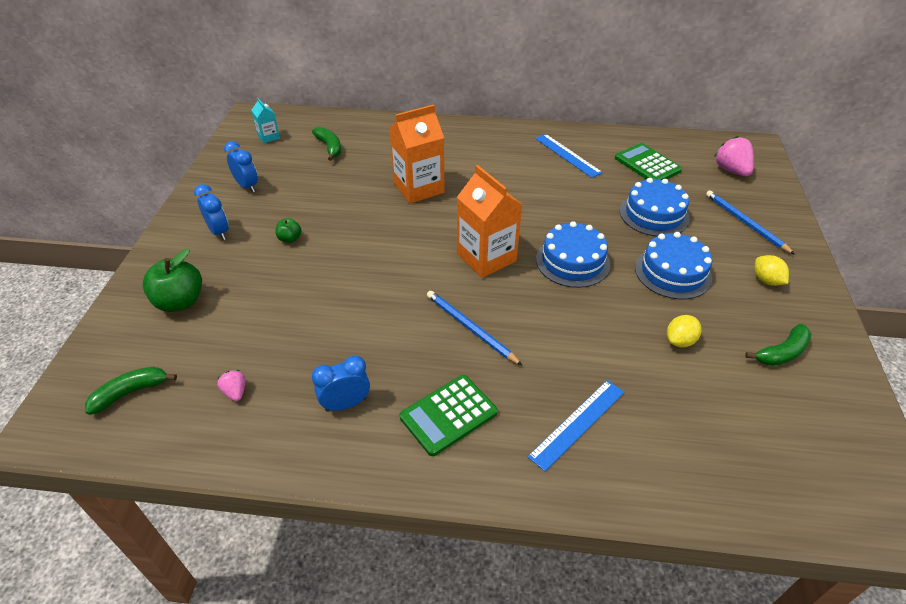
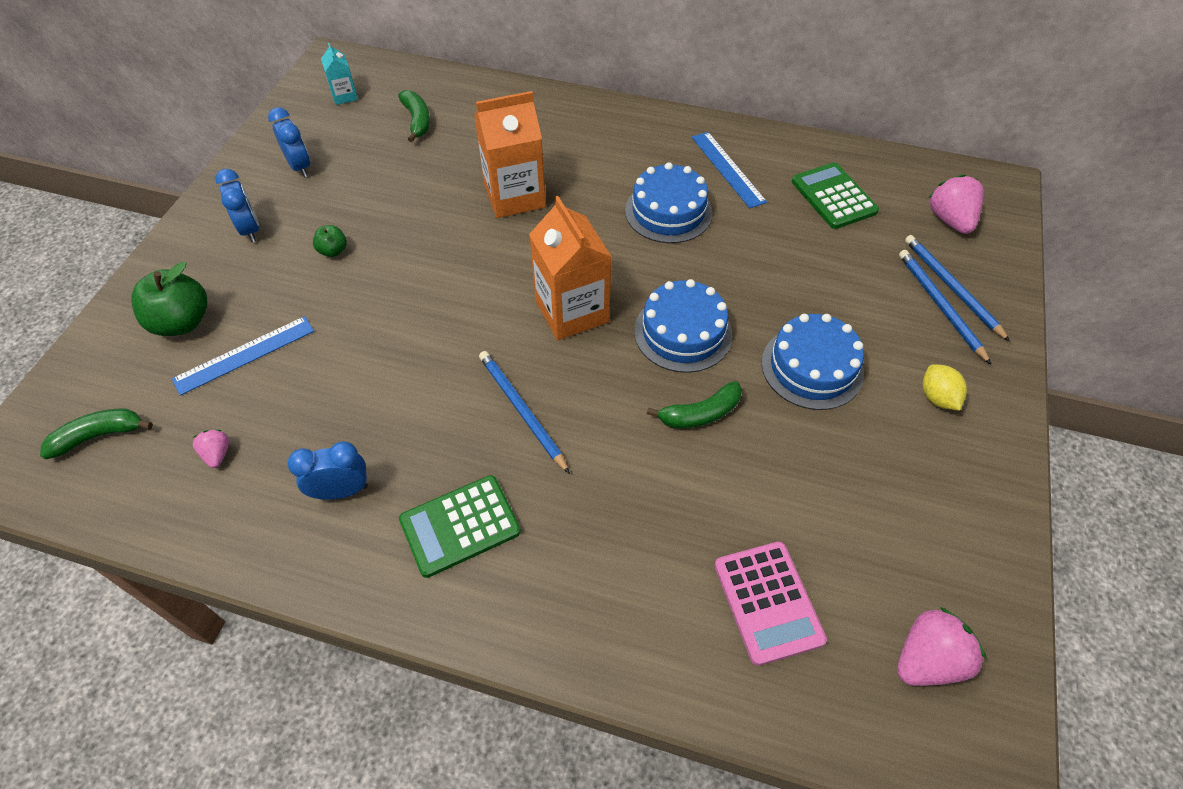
camera: 10 degrees right, 10 degrees up
(577, 423) = (616, 564): blue ruler -> blue ruler (245, 355)
(654, 214) = (816, 276): blue cake -> blue cake (668, 211)
(680, 341) = (787, 469): yellow lemon -> none
(699, 432) = (768, 602): none -> pink calculator
(749, 211) = (951, 287): none -> blue pencil
(781, 353) = (918, 508): green banana -> green banana (700, 414)
(827, 453) = (927, 659): none -> pink strawberry

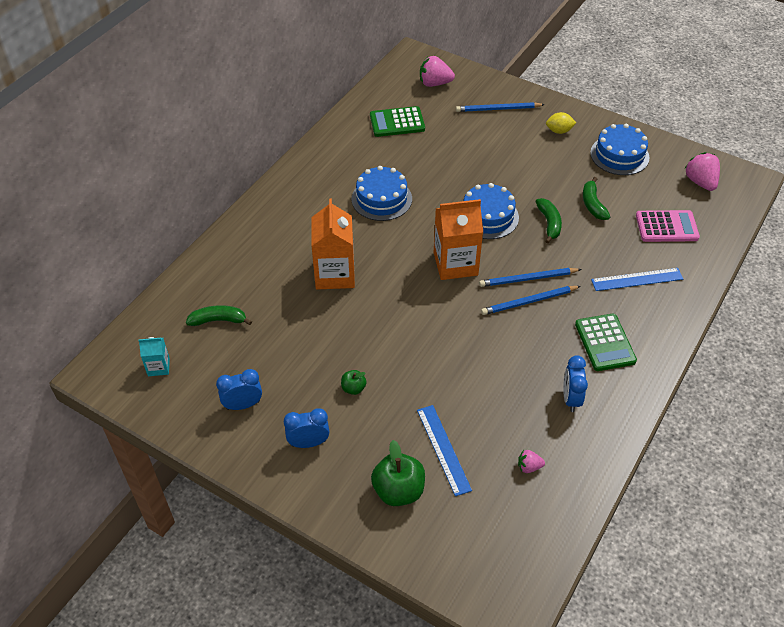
camera: 75 degrees left, 5 degrees down
(99, 436) = (497, 542): green banana -> green banana (592, 204)
(727, 169) = (352, 161): blue ruler -> blue ruler (637, 279)
(812, 367) = (527, 170): blue cake -> blue cake (619, 155)
(951, 287) = (486, 100): blue pencil -> blue pencil (527, 279)

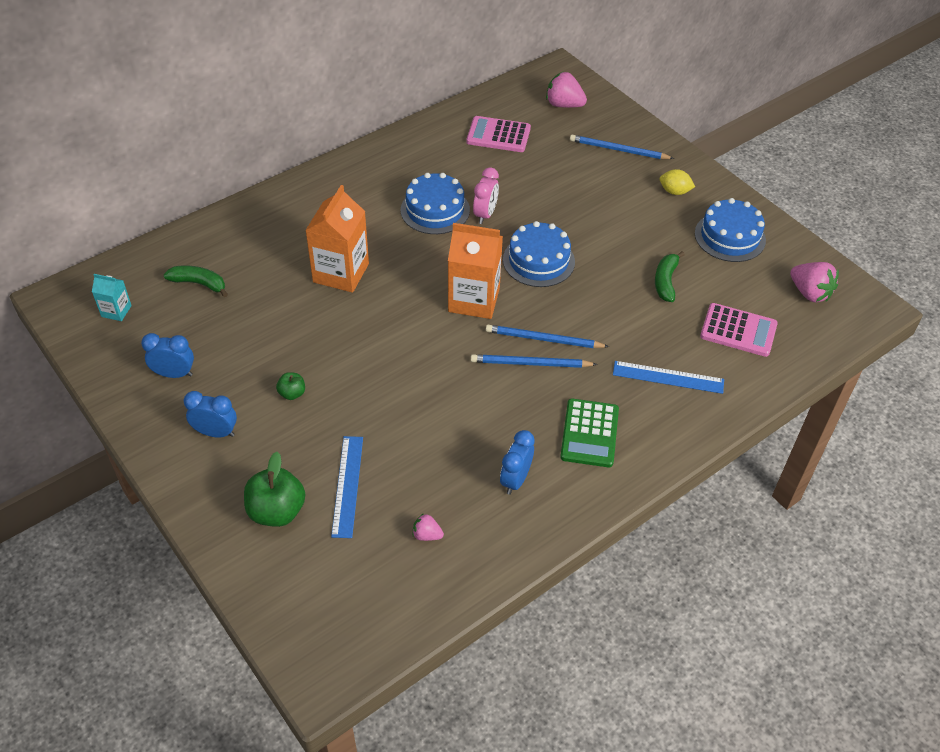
camera: 20 degrees right, 0 degrees up
(397, 122) = (498, 135): green calculator -> pink calculator
(424, 191) = (485, 214): none -> pink clock
(549, 223) = (603, 288): green banana -> none
(700, 182) = (809, 293): pink strawberry -> pink strawberry turned 135 degrees clockwise

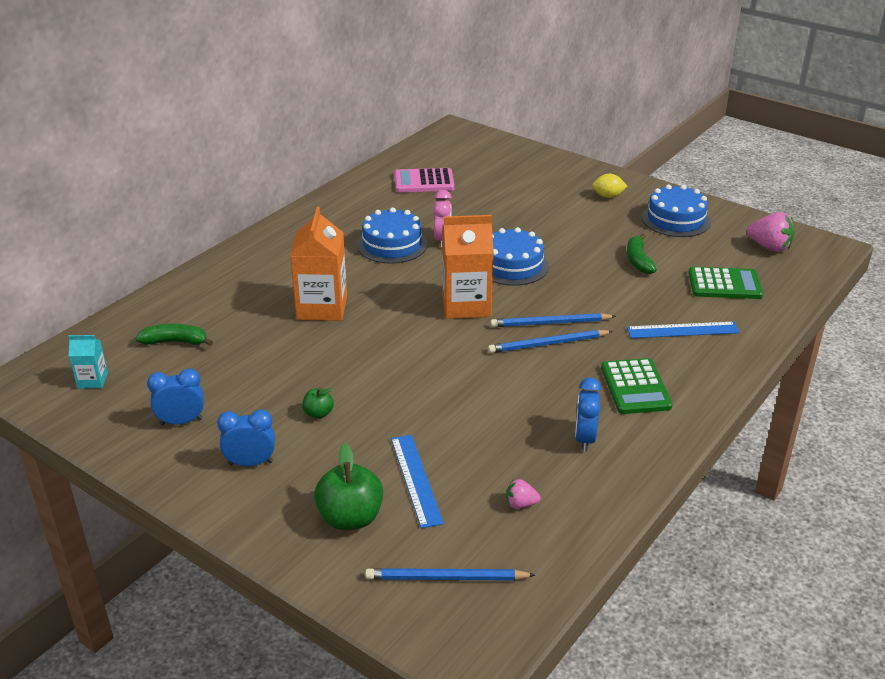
camera: 15 degrees left, 15 degrees down
(564, 105) = (473, 152): pink strawberry -> none
(618, 150) = (540, 175): blue pencil -> blue pencil (446, 578)
(738, 330) = (724, 284): pink calculator -> green calculator

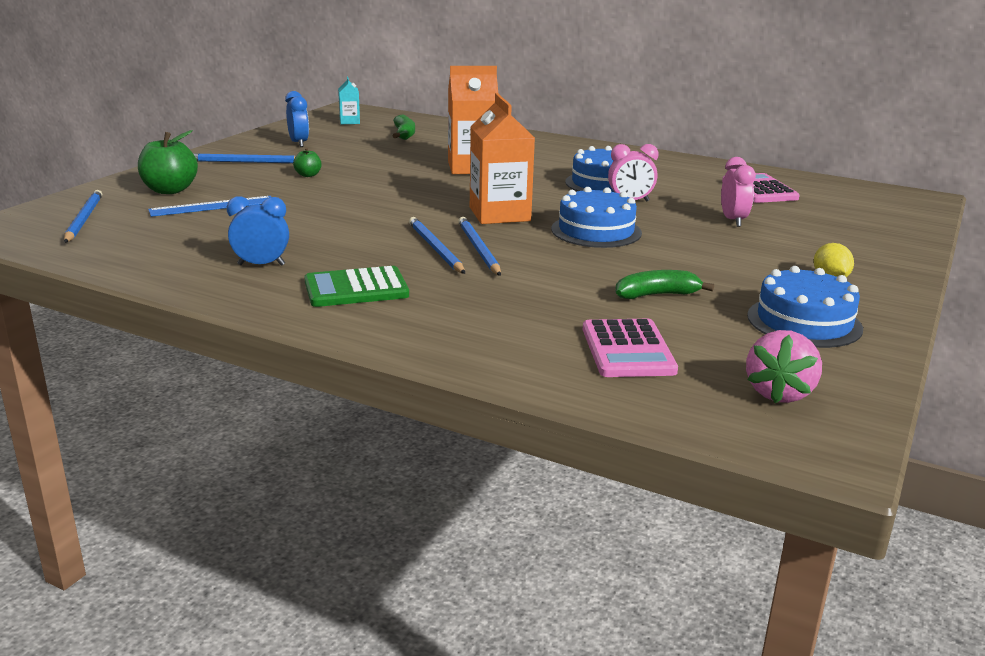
camera: 80 degrees right, 10 degrees down
(250, 463) = (245, 162): blue clock -> blue pencil
(494, 206) = (733, 220): none -> pink clock
(520, 504) = (167, 241): pink strawberry -> none
(683, 330) = (489, 317): blue ruler -> none
(724, 284) = (627, 350): green calculator -> pink calculator

